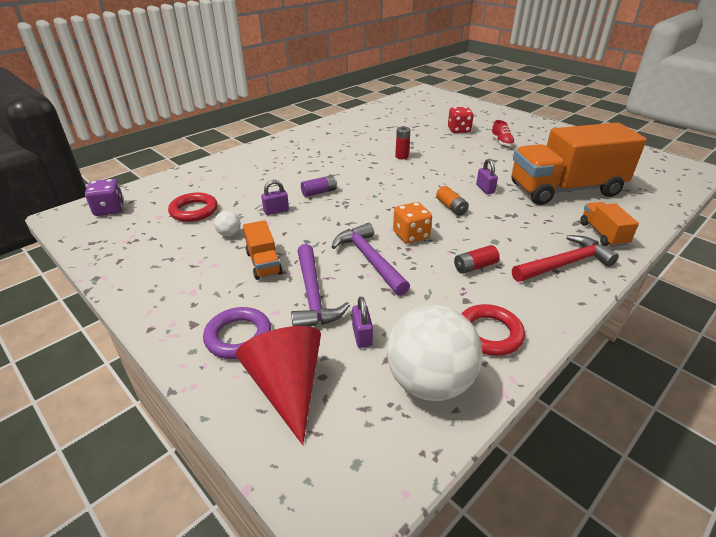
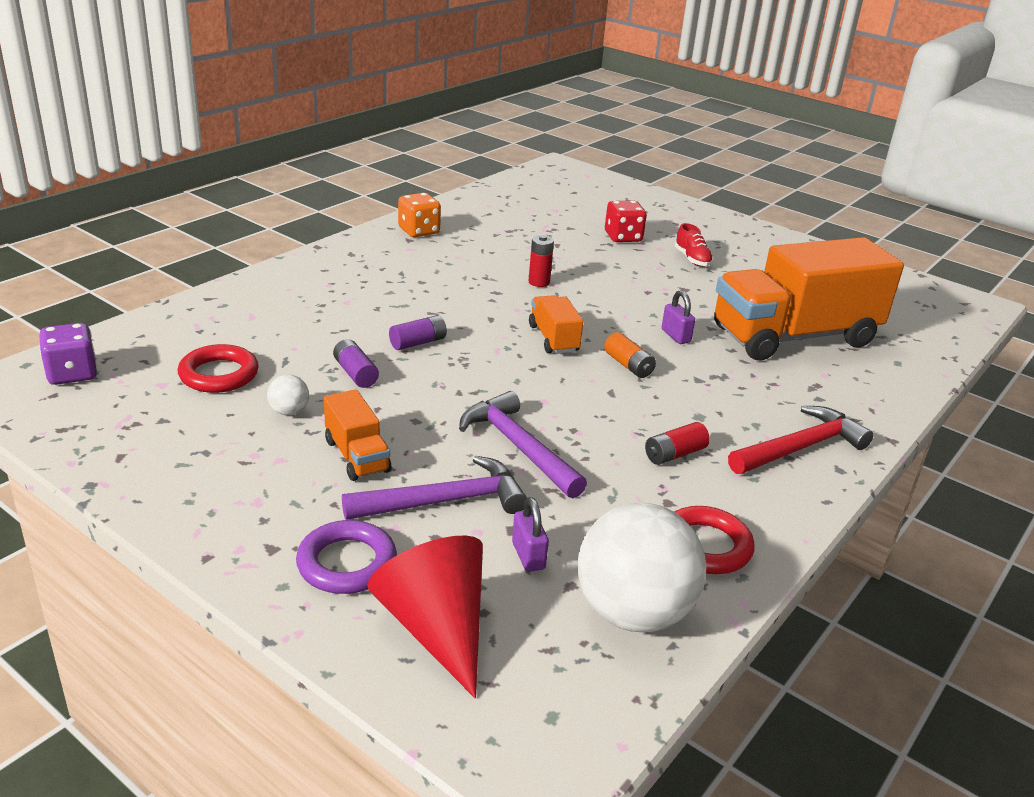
camera: 10 degrees left, 5 degrees down
(276, 211) = (355, 373): purple padlock -> purple battery
(313, 295) = (444, 501): purple hammer -> purple hammer turned 90 degrees counterclockwise
(411, 235) = (574, 410): orange dice -> orange dice (419, 231)
(602, 234) = (850, 403): orange truck -> orange truck (553, 339)

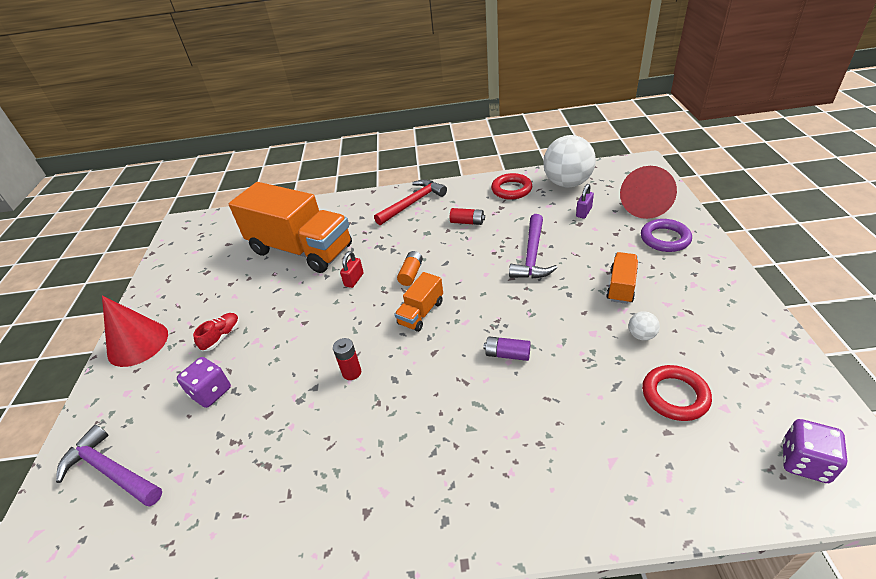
camera: 125 degrees left, 10 degrees up
(355, 373) = (575, 347): purple battery -> none
(419, 231) = (339, 524): orange dice -> none
(444, 501) = (597, 246): purple hammer -> purple hammer (111, 471)
(623, 237) = (211, 392): red dice -> purple dice
(675, 336) = (354, 280): purple padlock -> red padlock
(744, 233) = (138, 343): none -> red cone
(800, 447) = (412, 203): red hammer -> red hammer turned 120 degrees clockwise

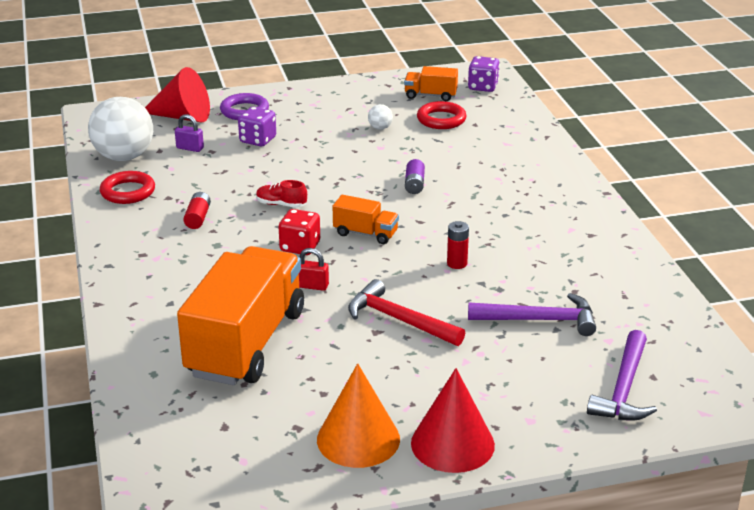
camera: 105 degrees left, 10 degrees down
(176, 298) = (358, 439): none -> orange cone
(211, 392) = (508, 351): purple dice -> purple dice (258, 140)
(222, 336) = (425, 368): red shoe -> red shoe (281, 204)
(411, 274) = (300, 247): orange battery -> red dice
(412, 203) = (142, 263): red hammer -> red hammer (399, 320)
(532, 255) = (268, 176): purple hammer -> purple hammer (539, 320)
(621, 286) = (318, 133): orange truck -> orange truck (430, 95)

